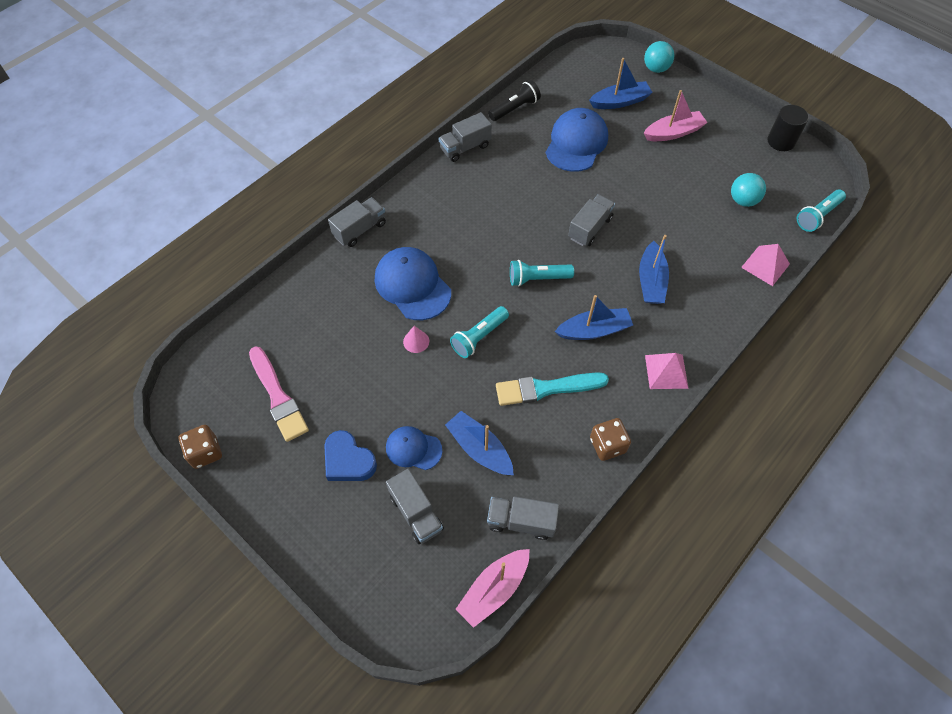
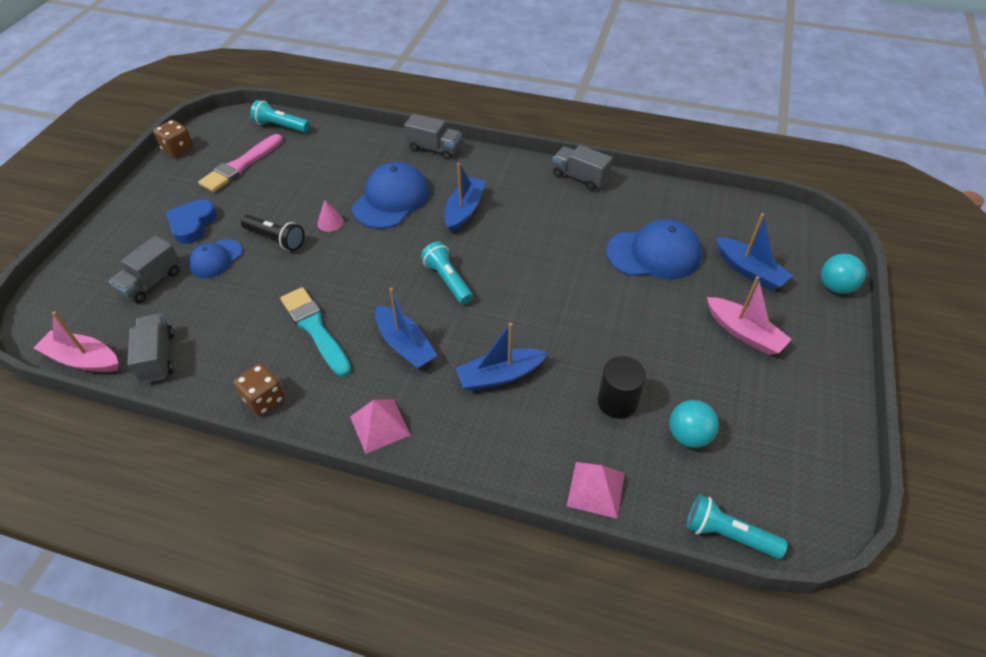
camera: 65 degrees right, 10 degrees down
(413, 449) = (215, 259): blue cap -> blue cap turned 135 degrees counterclockwise
(479, 337) = (354, 261): turquoise flashlight -> turquoise flashlight (281, 126)
(479, 449) = (229, 302): blue boat -> blue boat (464, 210)
(515, 109) = (661, 194): black flashlight -> black flashlight (275, 239)
(590, 228) = (541, 301): grey truck -> none
(781, 141) = (832, 453): black cylinder -> black cylinder (617, 402)

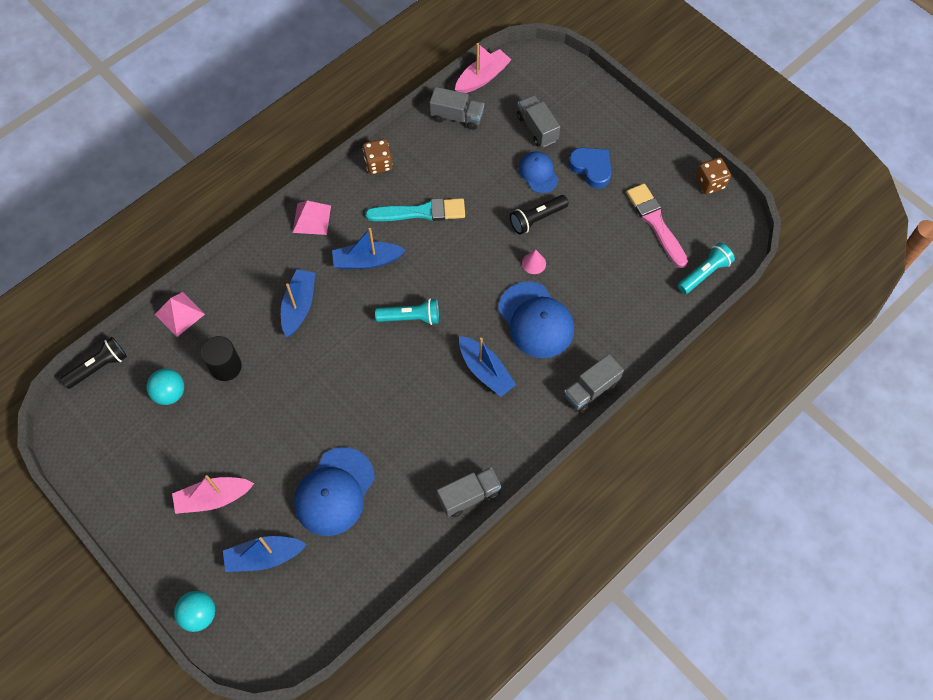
camera: 120 degrees right, 15 degrees up
(728, 534) = (99, 367): turquoise flashlight -> black flashlight

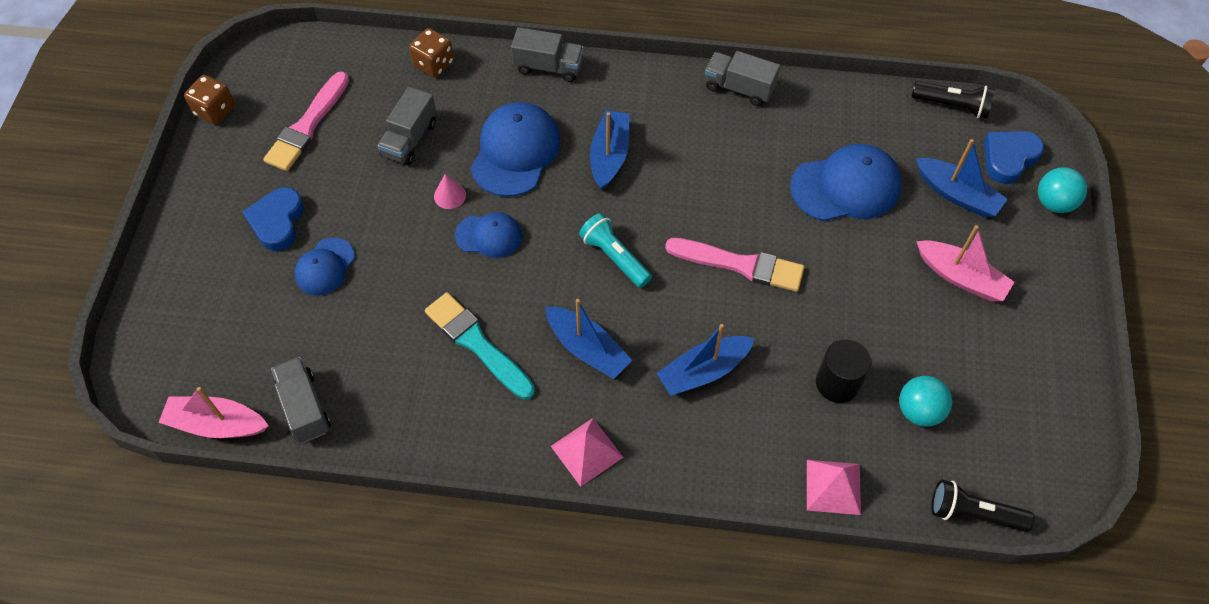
camera: 130 degrees left, 5 degrees down
(255, 622) = (1008, 158): none -> blue heart
(342, 380) = (740, 265): none -> pink brush
(378, 164) = (447, 441): brown dice -> brown dice (434, 64)
(486, 264) = (489, 236): none -> blue cap
(537, 128) = (257, 310): grey truck -> grey truck (410, 139)
(537, 218) = (390, 229): black flashlight -> black flashlight (952, 106)
(704, 273) = (339, 56): turquoise flashlight -> none

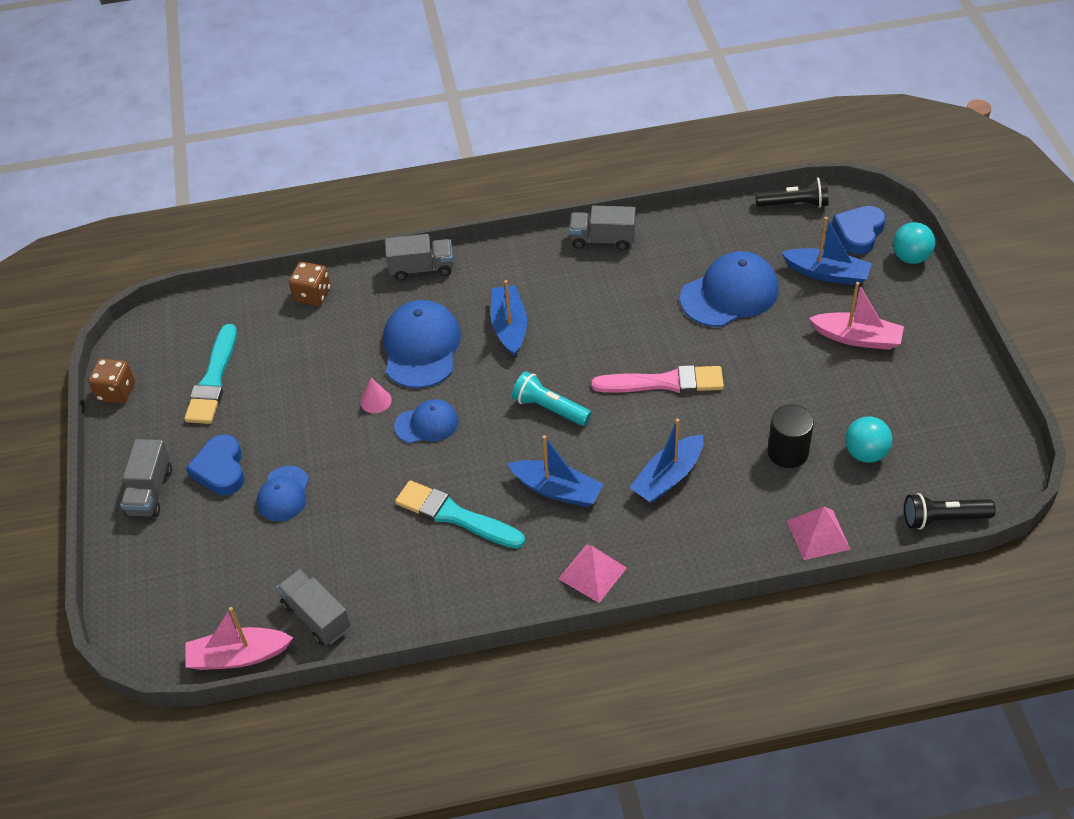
camera: 15 degrees left, 10 degrees down
(307, 126) = (213, 380): pink brush -> turquoise brush
(410, 139) = (317, 364): grey truck -> grey truck (150, 491)

